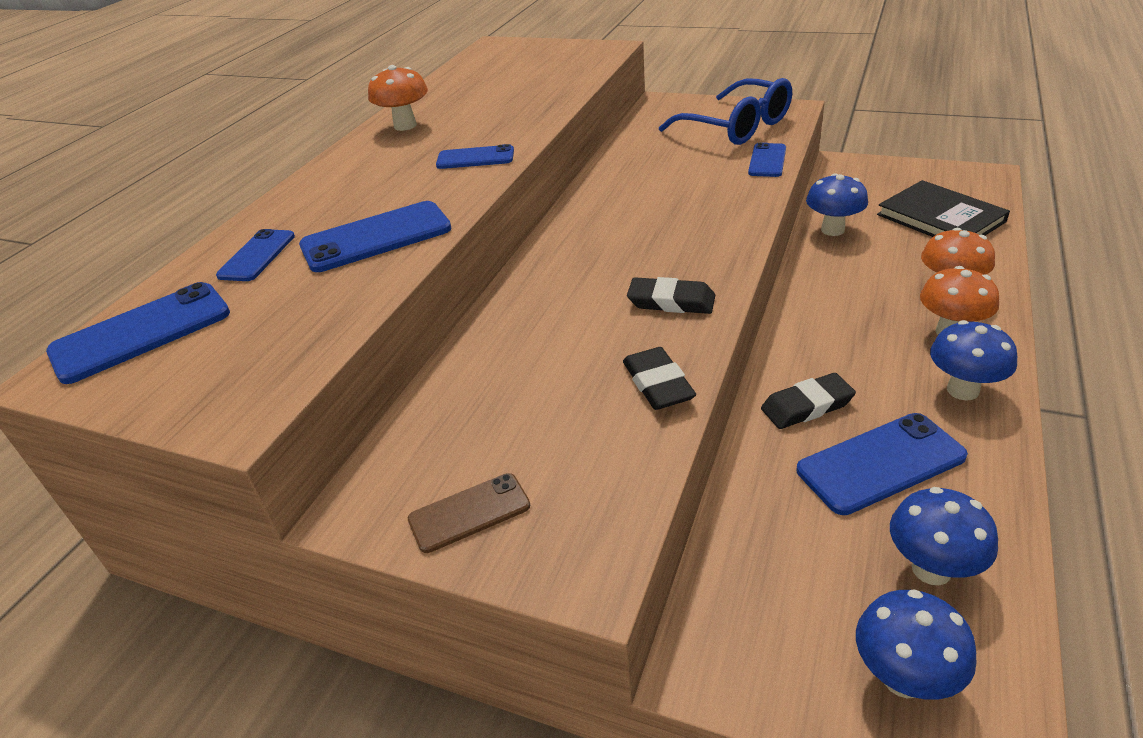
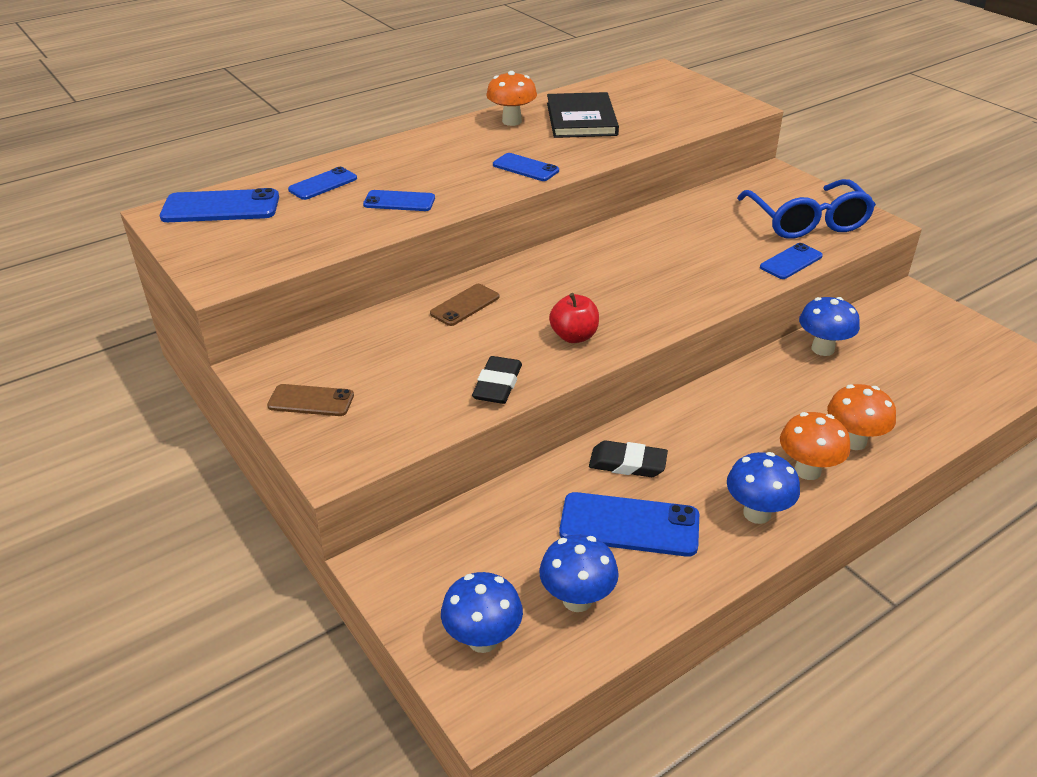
camera: 30 degrees right, 0 degrees up
(376, 237) = (399, 201): blue phone -> blue phone, size x0.62
(524, 323) = (465, 305): none -> brown phone
(671, 301) = (574, 336): black eraser -> red apple
(940, 218) = (934, 382): black book -> black book (581, 119)

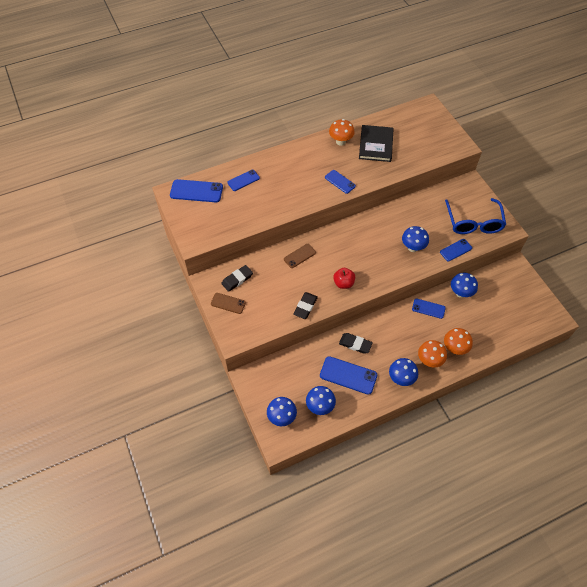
camera: 10 degrees right, 20 degrees up
(328, 358) = (237, 279): none -> black eraser
(399, 201) = (277, 199): blue phone -> blue phone (428, 308)
(702, 268) = (413, 248): none -> blue mushroom

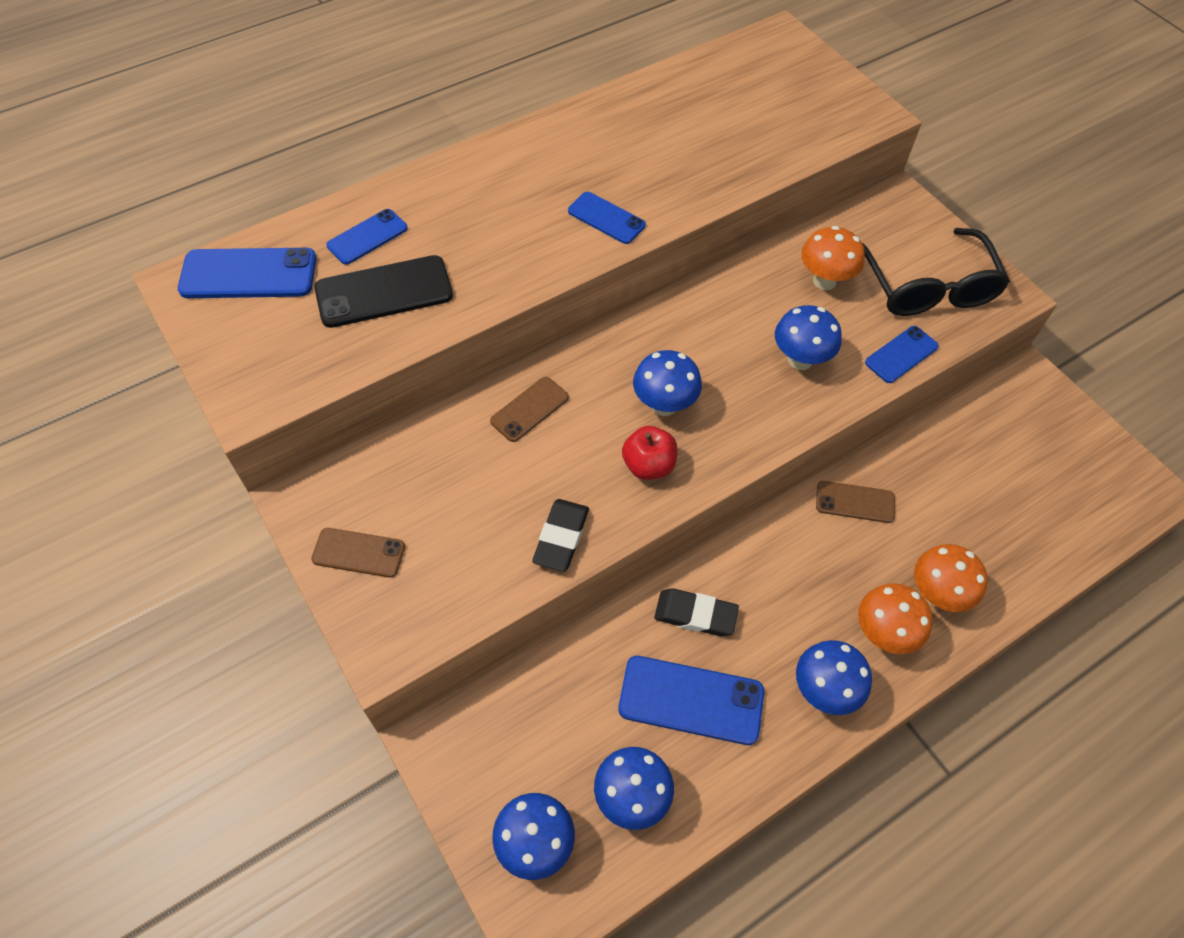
camera: 10 degrees left, 0 degrees up
(237, 279) = (377, 487): black eraser -> none
(248, 204) = (384, 292): none -> black phone
(340, 142) = (594, 128): orange mushroom -> orange mushroom (824, 281)
(376, 145) = (678, 128): black book -> none
(428, 308) = (855, 502): blue phone -> brown phone
(460, 293) = (921, 456): blue mushroom -> blue mushroom (664, 405)
(473, 222) = (927, 286): blue glasses -> black glasses

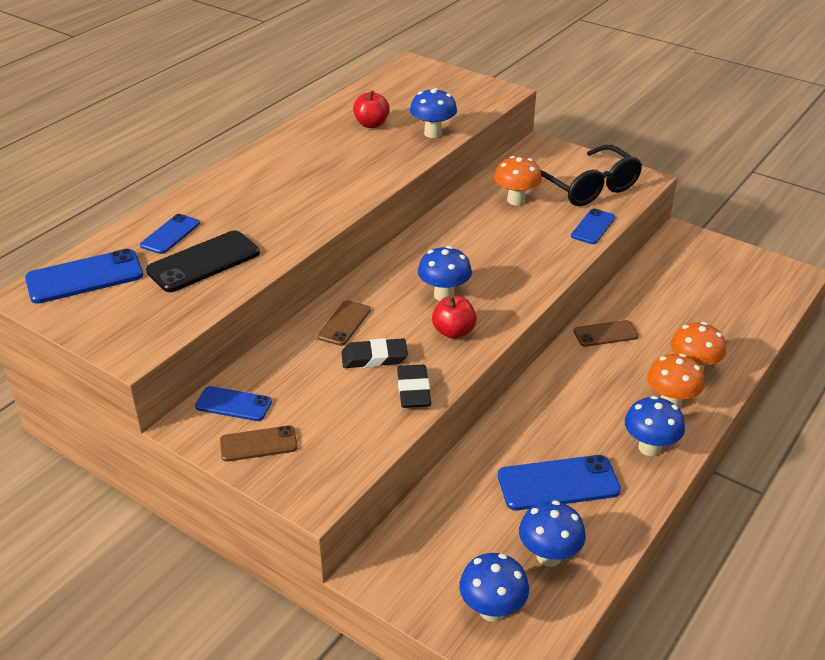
camera: 20 degrees left, 20 degrees down
(606, 218) = (349, 184): blue phone -> blue phone (233, 404)
(680, 125) = (371, 124): none -> red apple
(695, 615) = (531, 431): black eraser -> black eraser (374, 357)
(800, 360) = (525, 246): blue mushroom -> blue mushroom (433, 133)

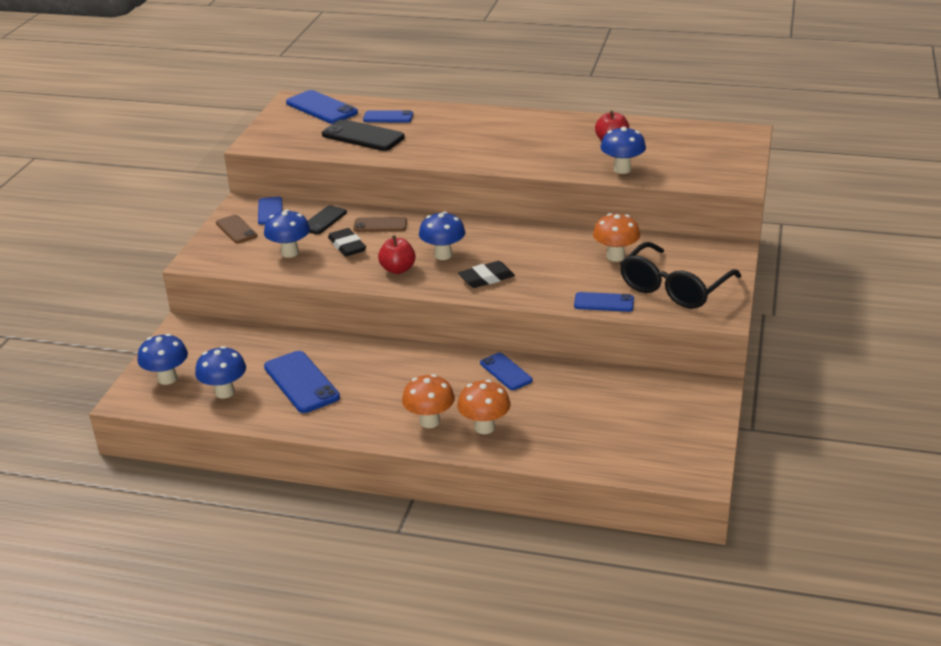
camera: 70 degrees right, 5 degrees down
(297, 363) = (323, 220): none -> black phone
(413, 390) = (319, 269): black eraser -> black eraser (486, 278)
(605, 334) = (506, 372): brown phone -> blue phone
(649, 447) = (364, 419): blue mushroom -> blue mushroom (290, 253)

